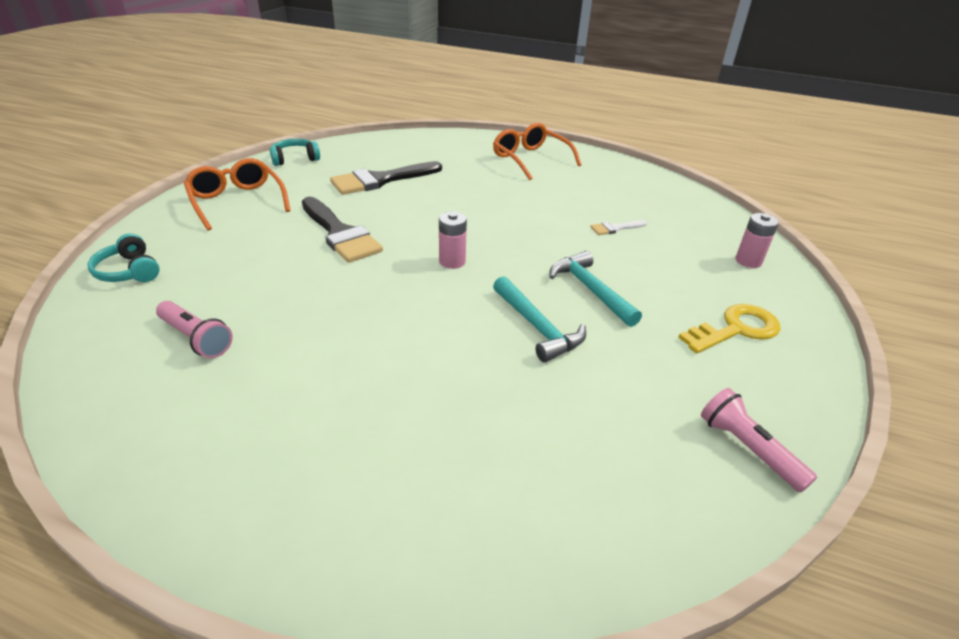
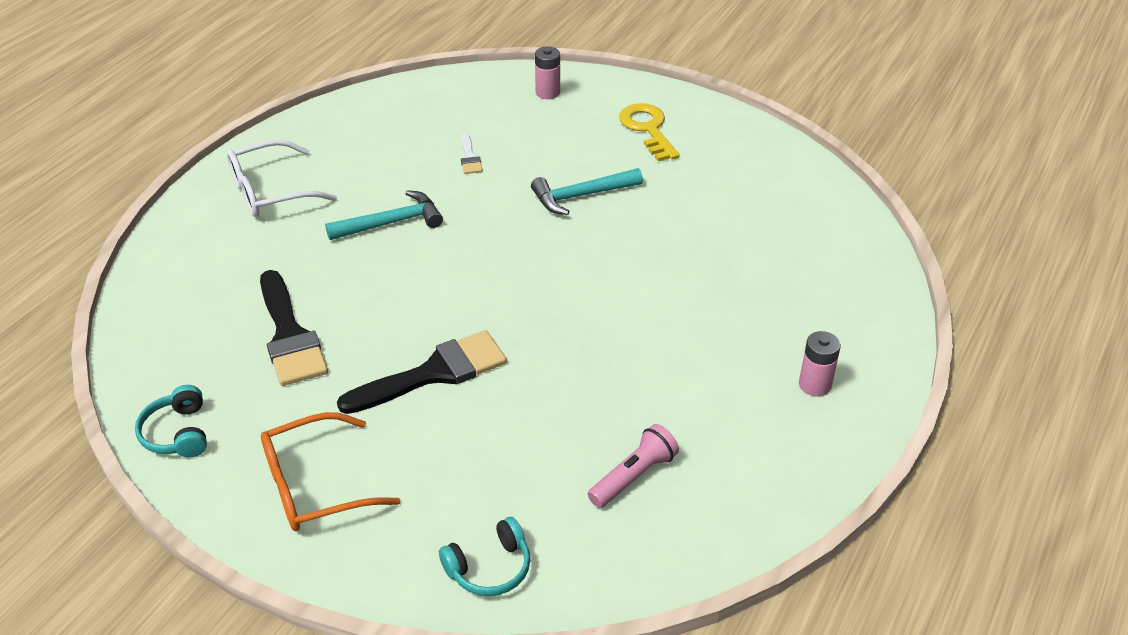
camera: 80 degrees left, 5 degrees up
(452, 261) = (515, 282): pink battery -> pink battery (815, 385)
(530, 159) = (270, 191): orange glasses -> white glasses
(537, 327) = (635, 238): turquoise hammer -> turquoise hammer (391, 223)
(748, 449) = (776, 162): pink flashlight -> none

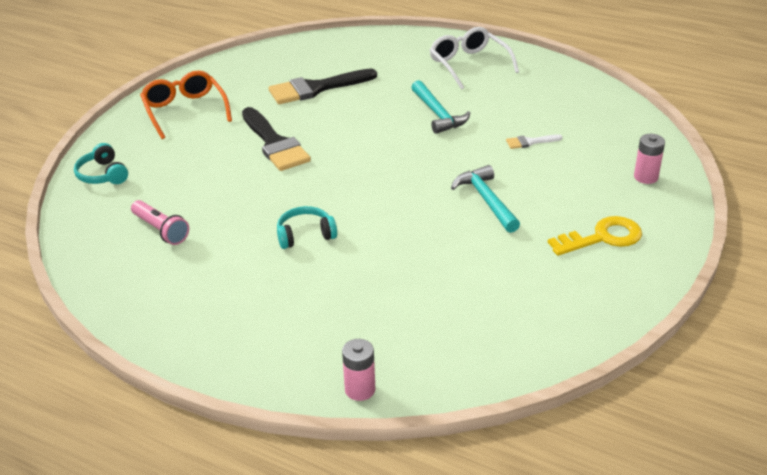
camera: 90 degrees right, 5 degrees down
(177, 433) = (236, 64): turquoise headphones -> turquoise headphones (305, 235)
(815, 385) = (237, 328): pink battery -> pink battery (360, 389)

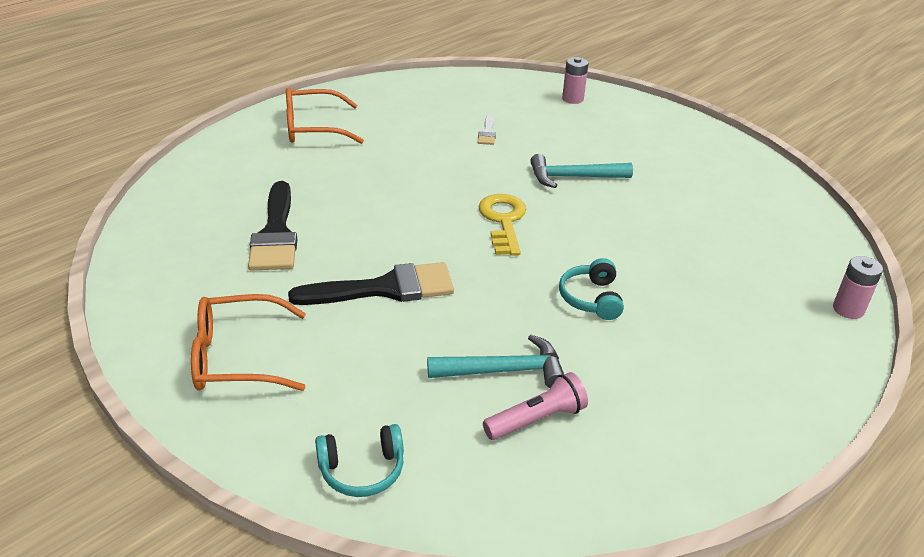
camera: 75 degrees left, 0 degrees up
(438, 114) = (400, 167): turquoise hammer -> turquoise hammer (504, 371)
(469, 64) = (313, 128): white glasses -> orange glasses
(603, 237) = (651, 139): yellow key -> yellow key (503, 221)

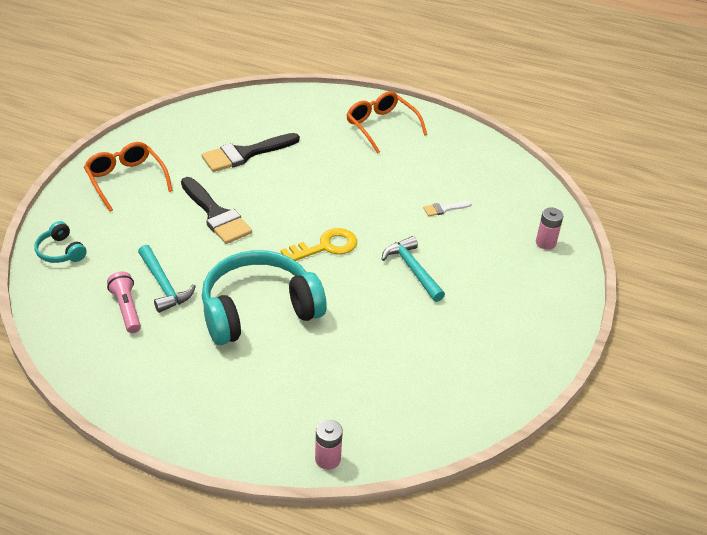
camera: 65 degrees right, 5 degrees up
(536, 419) = (126, 309): pink flashlight -> pink flashlight turned 150 degrees counterclockwise
(591, 298) = (258, 310): turquoise headphones -> turquoise headphones, size x2.26

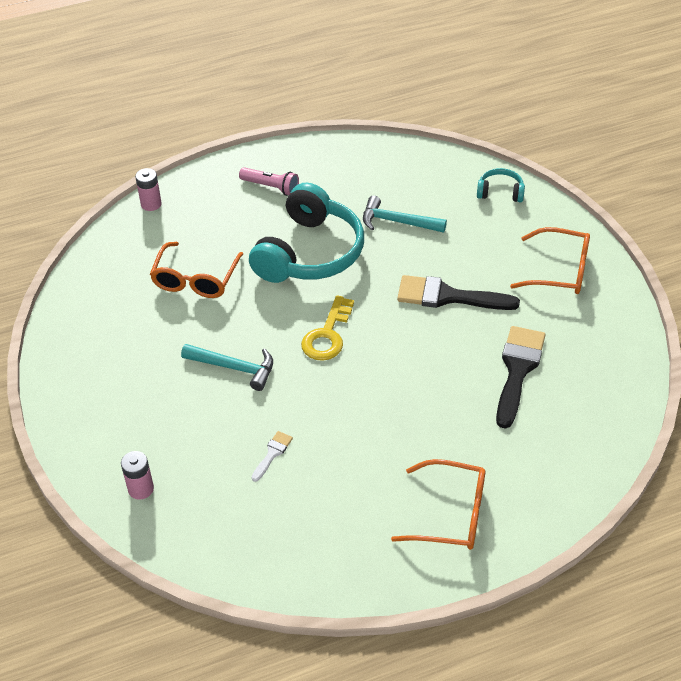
camera: 140 degrees right, 5 degrees up
(126, 309) = (395, 192): pink flashlight -> pink flashlight (271, 187)
(368, 353) = (195, 279): none -> orange glasses

